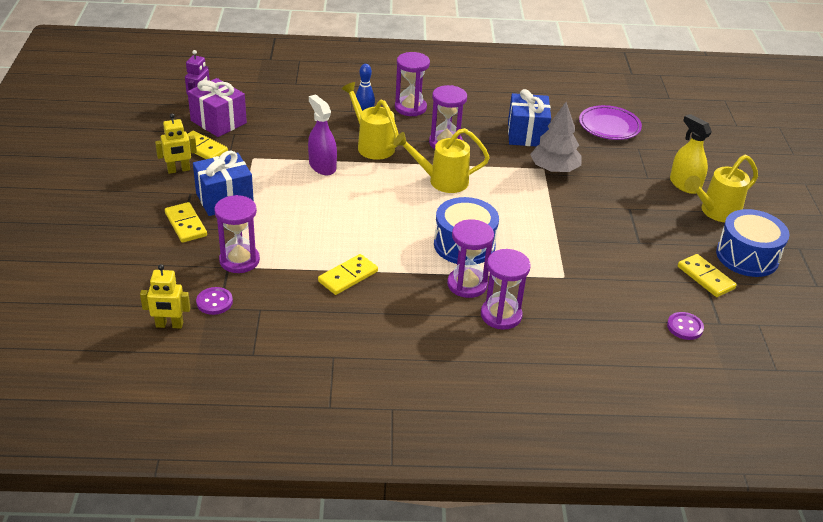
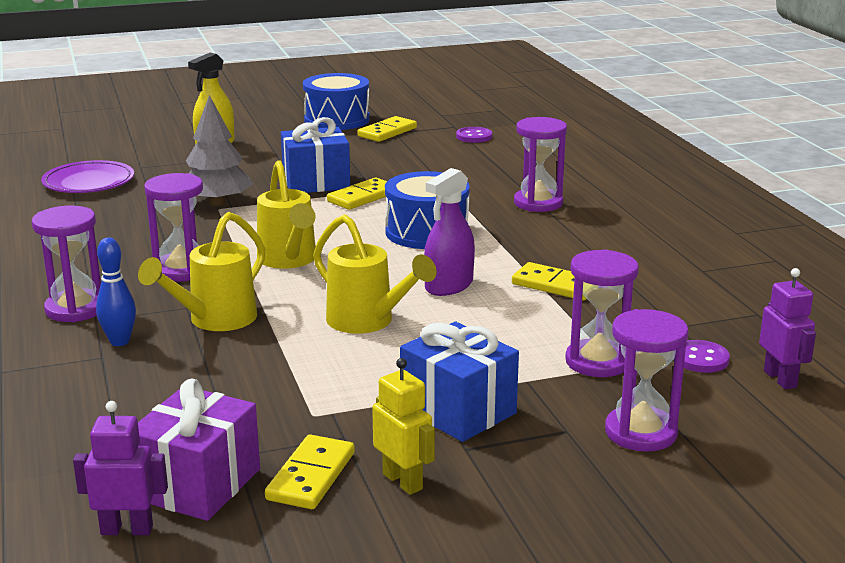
camera: 105 degrees left, 15 degrees down
(169, 325) = (780, 379): yellow robot -> purple robot
(186, 224) = (556, 428): yellow domino -> yellow domino (362, 197)
(322, 166) = (303, 348): purple spray bottle -> purple spray bottle (449, 286)
(467, 284) = (502, 223): purple hourglass -> purple hourglass (640, 432)
(526, 134) = (131, 224): blue gift -> blue gift (316, 182)
(715, 212) = (263, 131): yellow watering can -> yellow watering can (367, 322)

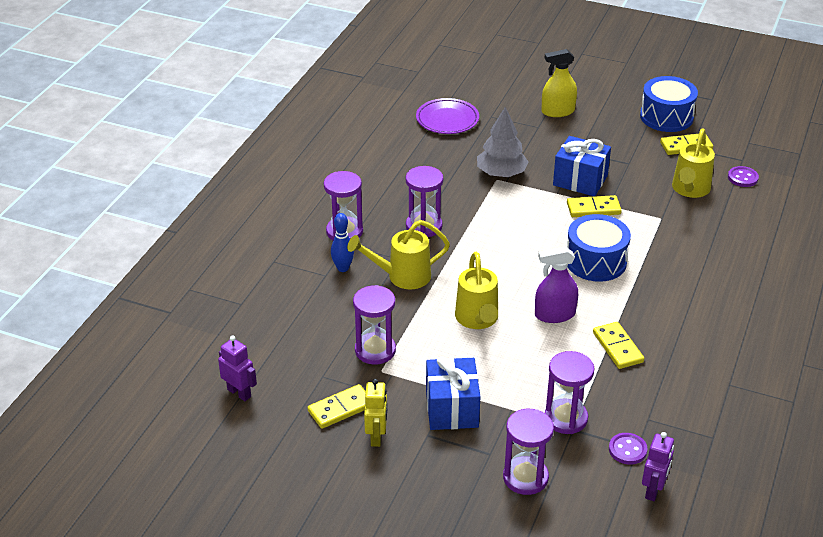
camera: 40 degrees right, 15 degrees up
(198, 484) = (290, 384): purple gift -> none
(289, 260) = (489, 247): yellow watering can -> yellow watering can (689, 190)
(538, 203) = (701, 268): purple hourglass -> purple hourglass (375, 350)

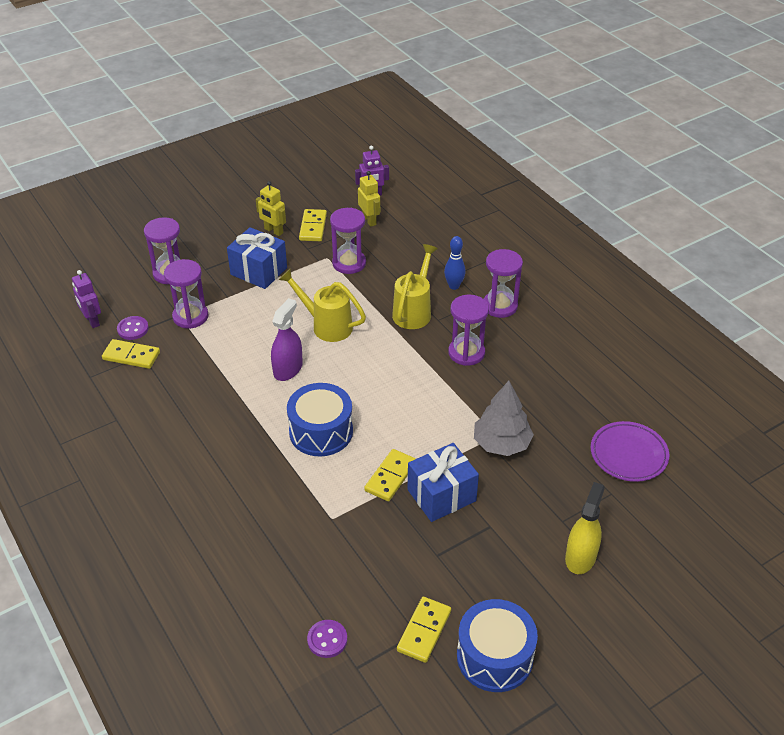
camera: 125 degrees right, 5 degrees up
(289, 371) = (369, 220): none -> yellow robot
(617, 347) = (218, 382): yellow domino -> yellow domino (131, 356)
(689, 190) = (350, 574): yellow watering can -> none

